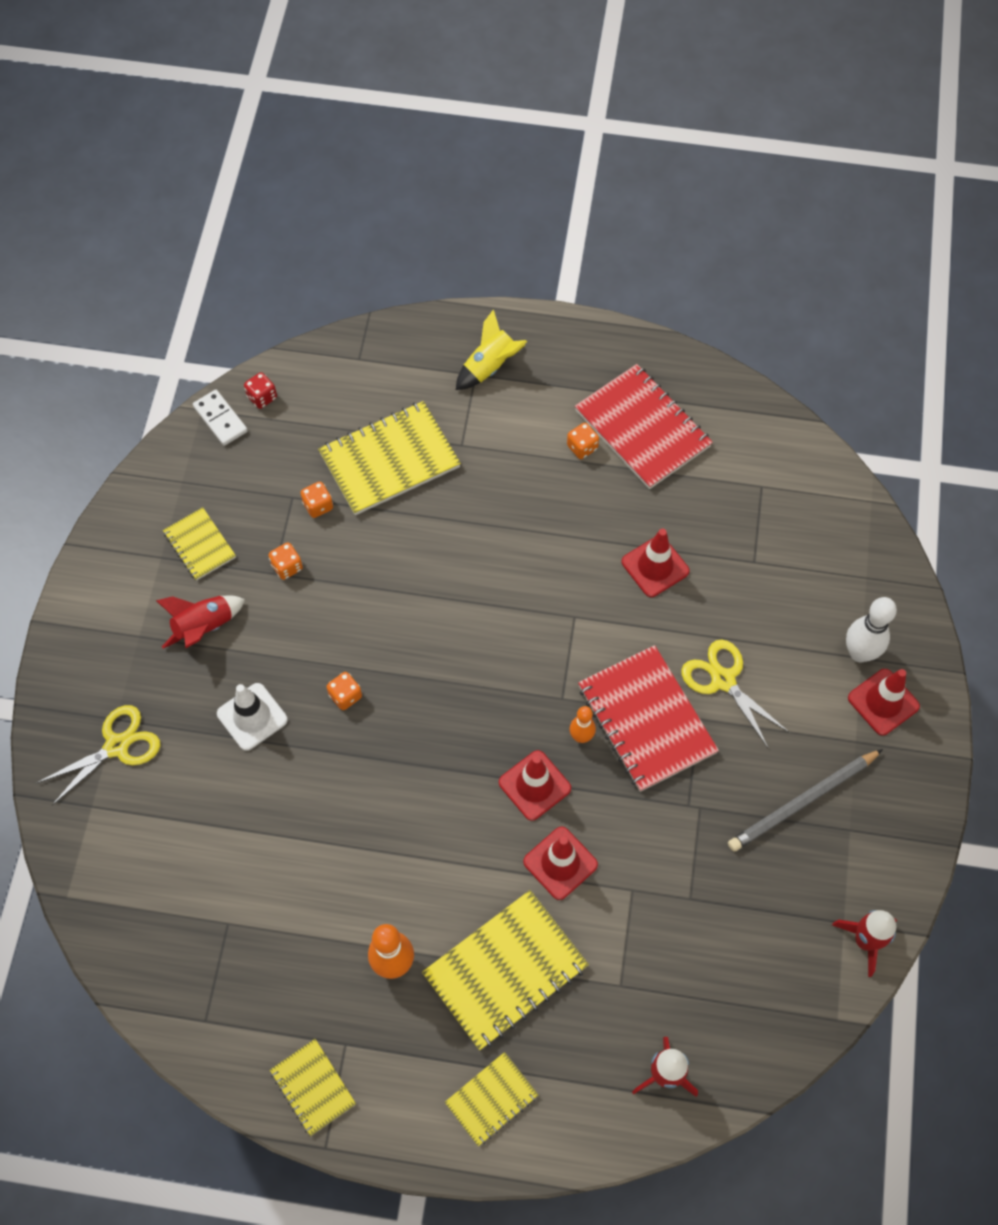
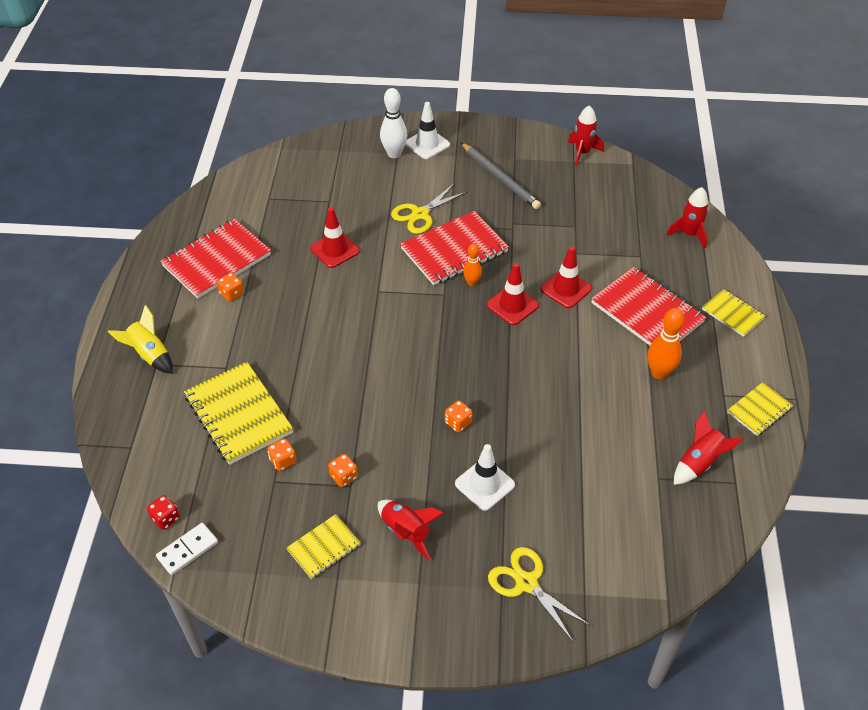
camera: 95 degrees left, 15 degrees down
(242, 982) = (699, 462): none -> red rocket
(505, 970) = (647, 312): yellow notebook -> red notebook
(883, 702) = (427, 144): red traffic cone -> white traffic cone

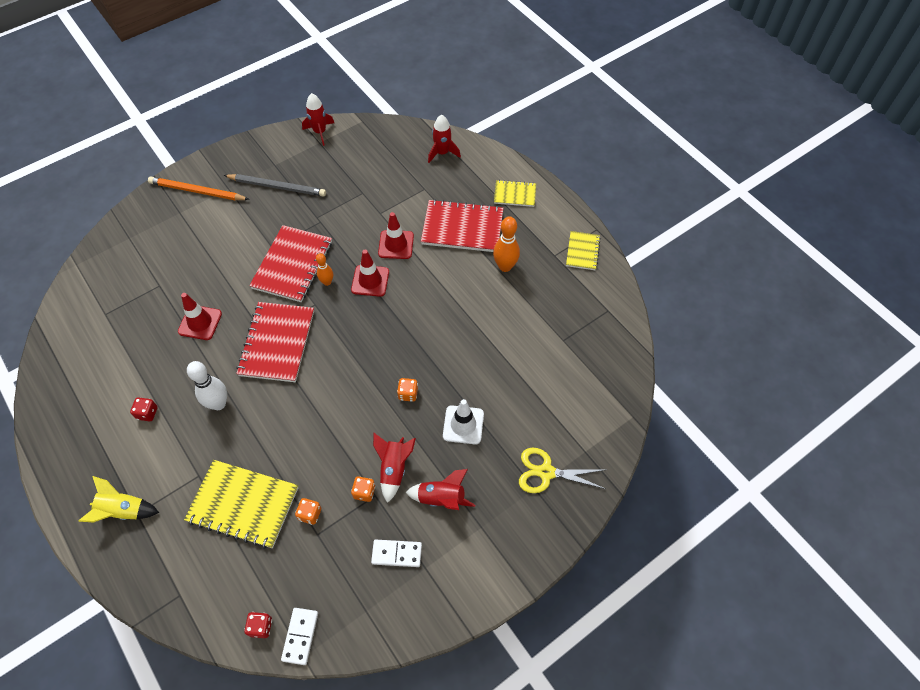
camera: 40 degrees left, 10 degrees up
(217, 260) = (108, 394): red notebook -> red notebook (277, 343)
(232, 294) = (147, 413): orange dice -> red dice
(324, 547) = (396, 554): yellow notebook -> white domino
(394, 154) = (177, 214): white bowling pin -> white bowling pin (218, 404)
(420, 214) = (242, 252): yellow scissors -> none
(427, 144) = (197, 191): white traffic cone -> orange pencil
(699, 462) = (578, 312): red rocket -> red rocket (394, 469)

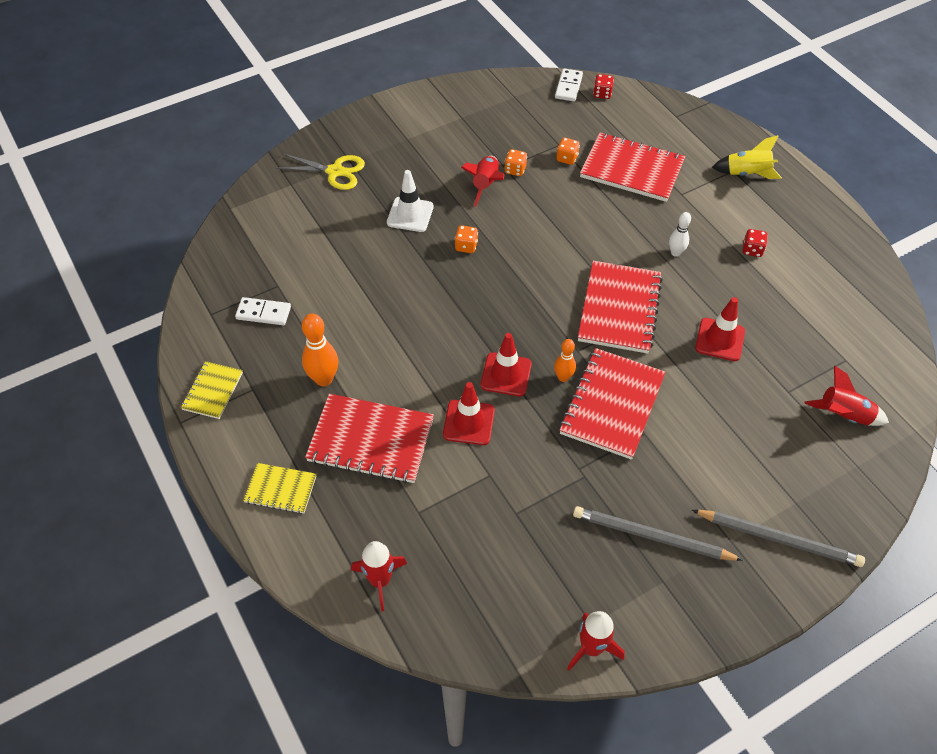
camera: 175 degrees left, 5 degrees down
(197, 191) = (779, 539): orange pencil -> grey pencil
(218, 404) = (675, 253): white bowling pin -> white bowling pin, size x0.61
(243, 504) = (632, 169): yellow notebook -> red notebook
(396, 554) = (486, 127): white domino -> white domino (263, 313)
(441, 498) = (441, 160): red rocket -> red rocket (843, 415)

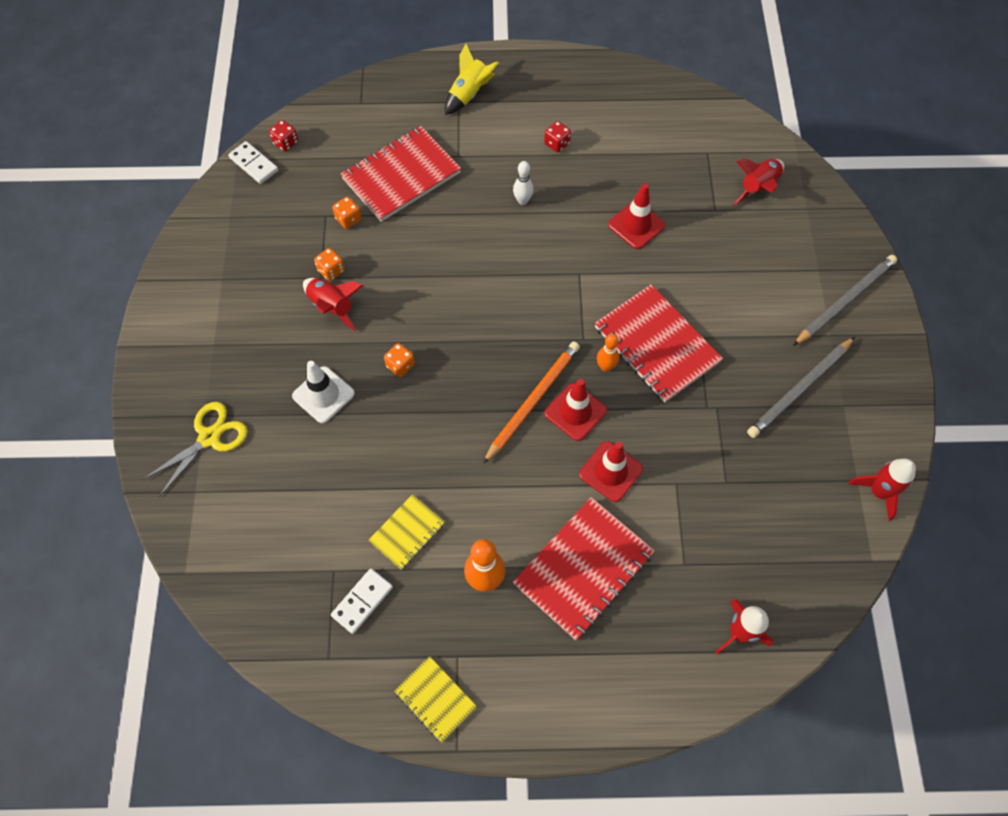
camera: 60 degrees left, 10 degrees up
(280, 489) = (595, 681): yellow notebook -> yellow notebook (407, 532)
(495, 342) = (532, 401): none -> orange pencil
(619, 309) = (557, 280): red notebook -> none

